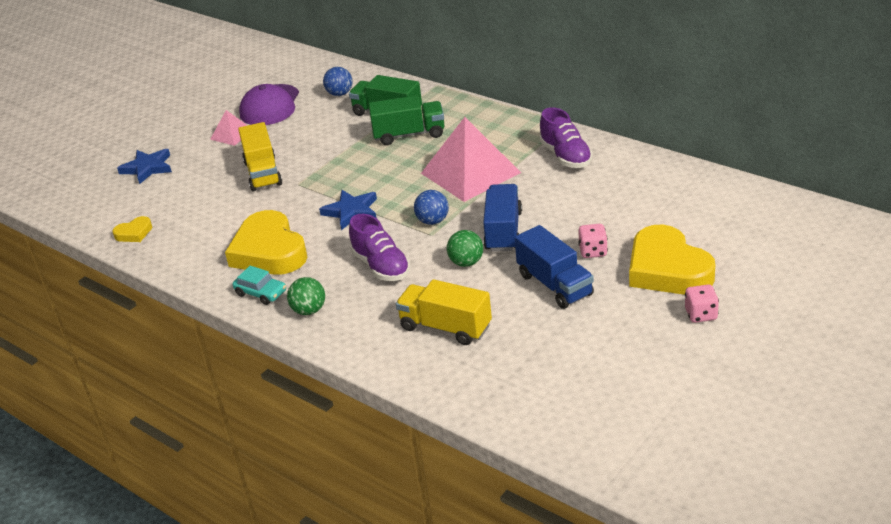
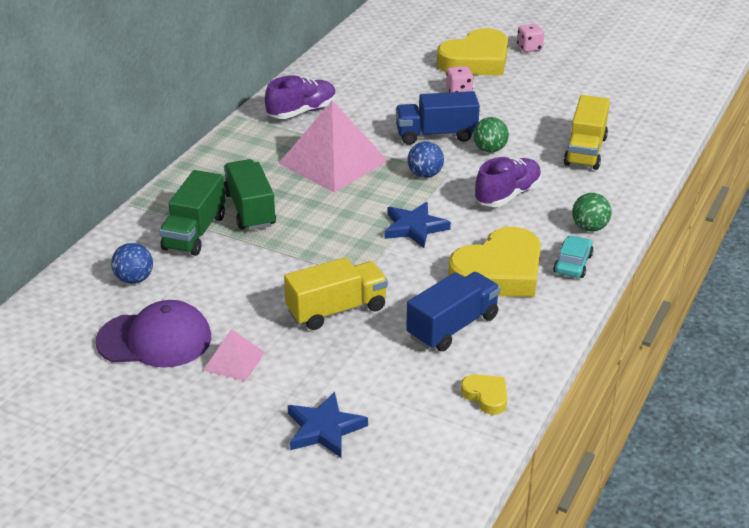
camera: 105 degrees left, 0 degrees up
(555, 285) = (510, 105): blue truck -> blue truck (453, 327)

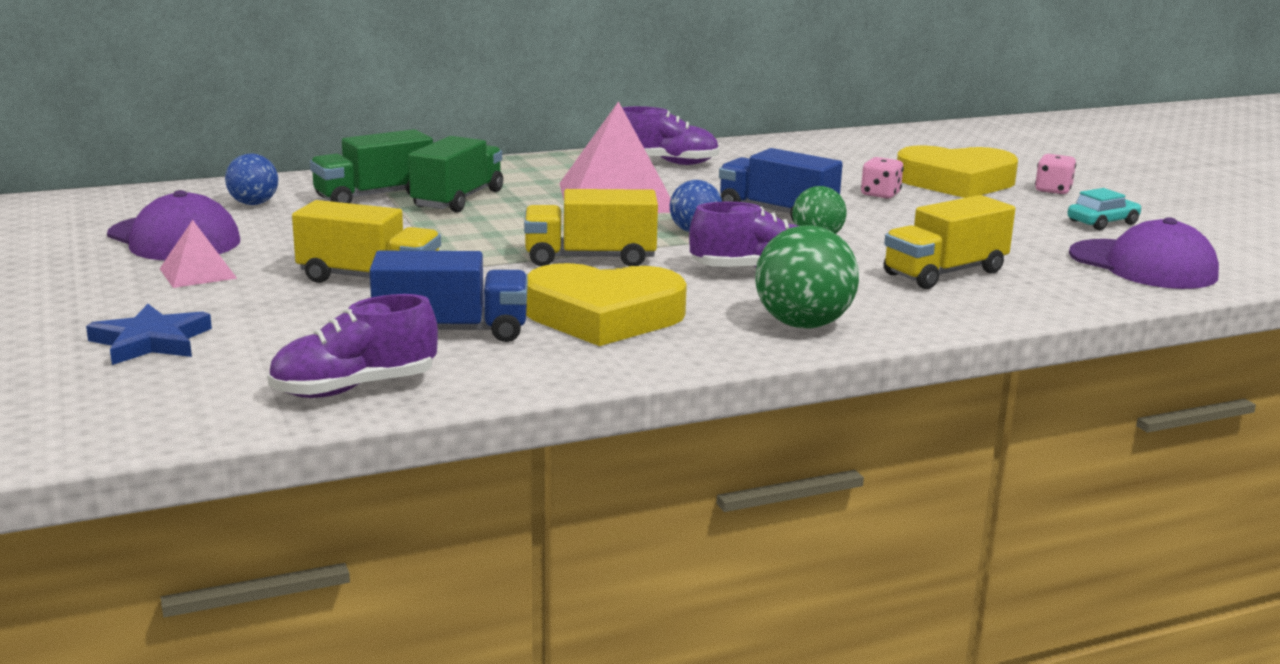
camera: 40 degrees right, 15 degrees down
(414, 227) = (590, 258): blue star -> yellow truck
(486, 396) = (354, 388): yellow heart -> purple shoe
(573, 264) = (710, 341): turquoise car -> turquoise car (1102, 222)
(589, 228) = (803, 324): green ball -> green ball, size x1.60
(651, 100) = (1143, 265): none -> purple cap

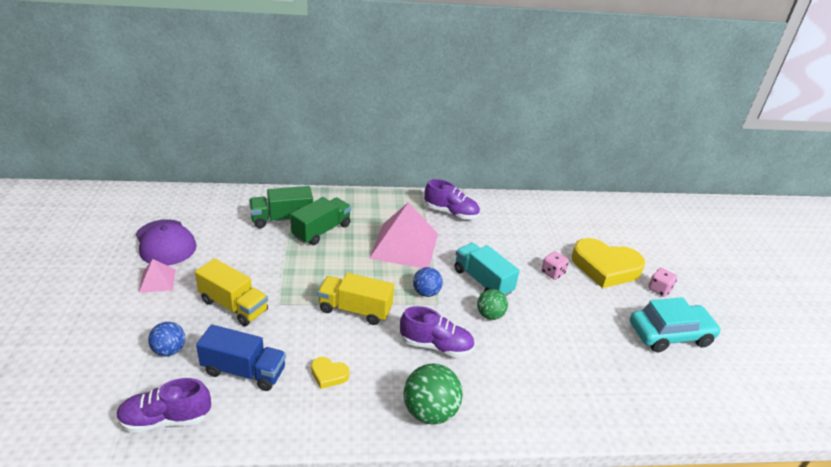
camera: 15 degrees right, 15 degrees up
(151, 341) = (99, 345): blue star -> none
(253, 204) = (221, 215): blue ball -> blue ball (169, 350)
(603, 316) = (328, 374): yellow heart -> yellow heart, size x0.45
(777, 212) = (482, 281): blue truck -> turquoise truck
(944, 273) = (542, 372): yellow truck -> none
(1102, 222) = (670, 334): turquoise car -> turquoise car, size x1.88
(1143, 265) = (668, 392): purple cap -> none

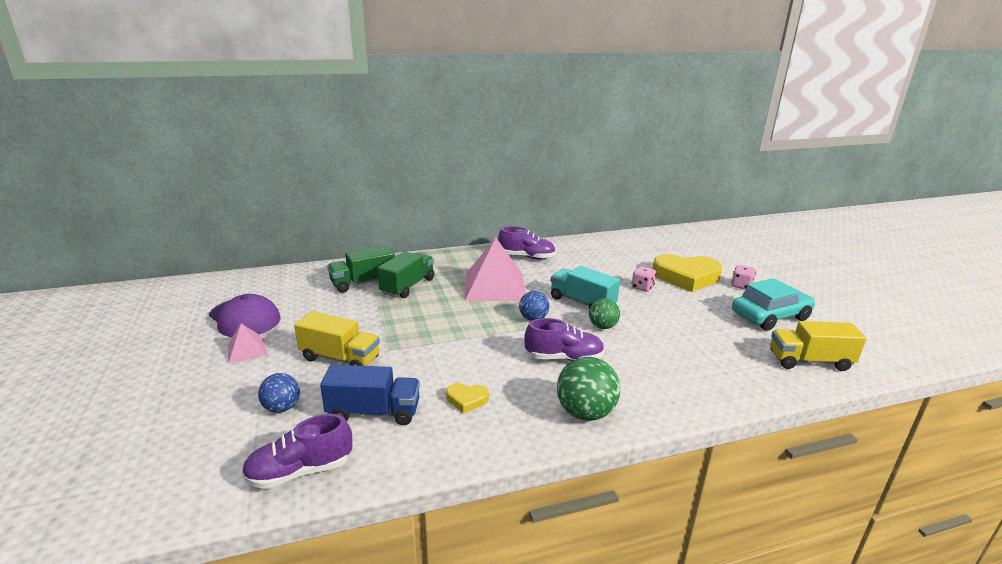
camera: 10 degrees left, 10 degrees down
(355, 310) = (469, 342): yellow truck -> yellow truck (809, 361)

